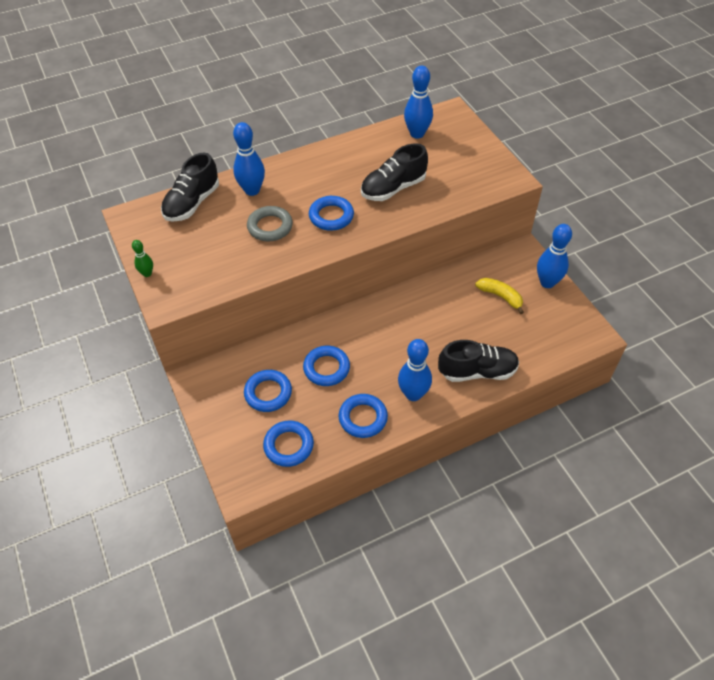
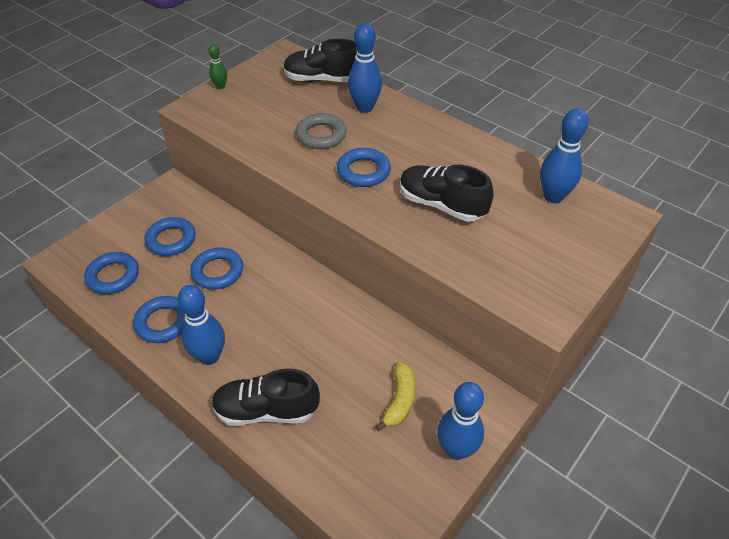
camera: 65 degrees right, 5 degrees down
(477, 371) = (266, 410): black shoe -> black shoe turned 120 degrees clockwise

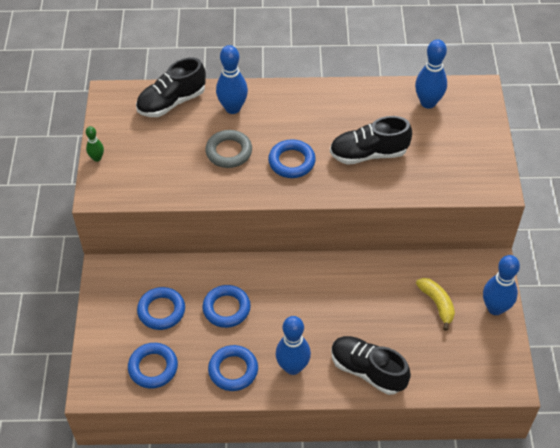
camera: 40 degrees left, 5 degrees up
(266, 410) = (367, 370): black shoe -> black shoe turned 75 degrees clockwise

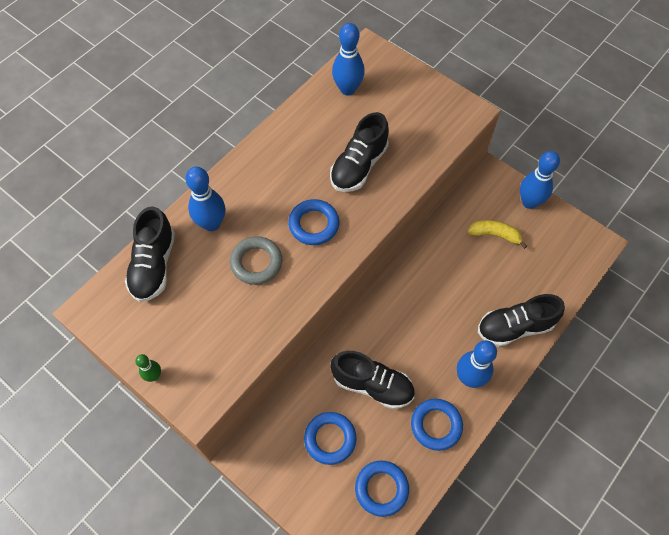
camera: 50 degrees left, 10 degrees up
(226, 308) = (372, 385): blue ring -> black shoe

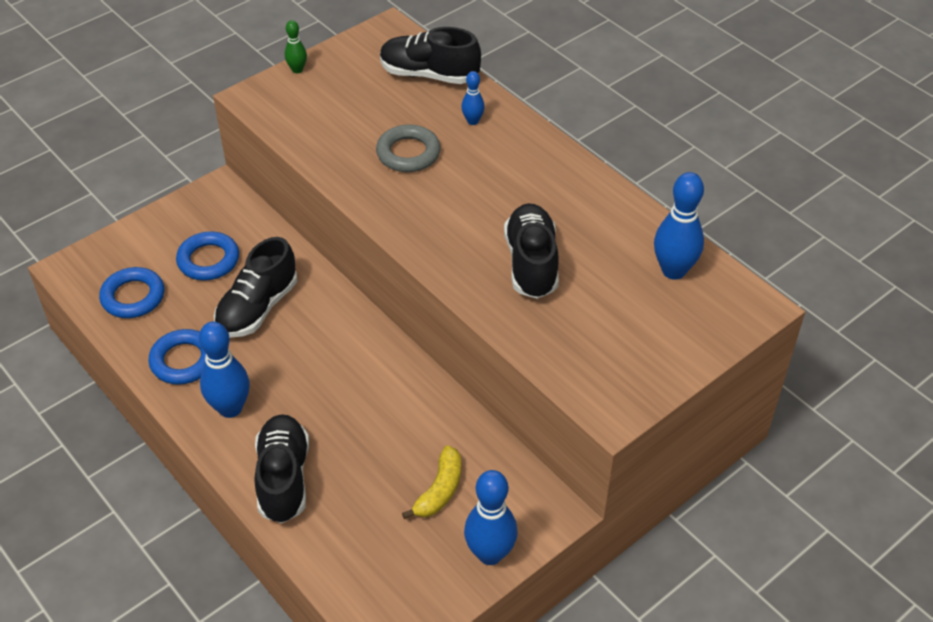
camera: 100 degrees right, 15 degrees down
(211, 223) = (472, 121): blue bowling pin -> blue bowling pin, size x0.53
(314, 224) = (448, 208): blue ring -> none
(359, 166) = (531, 263): black shoe -> black shoe turned 45 degrees clockwise

